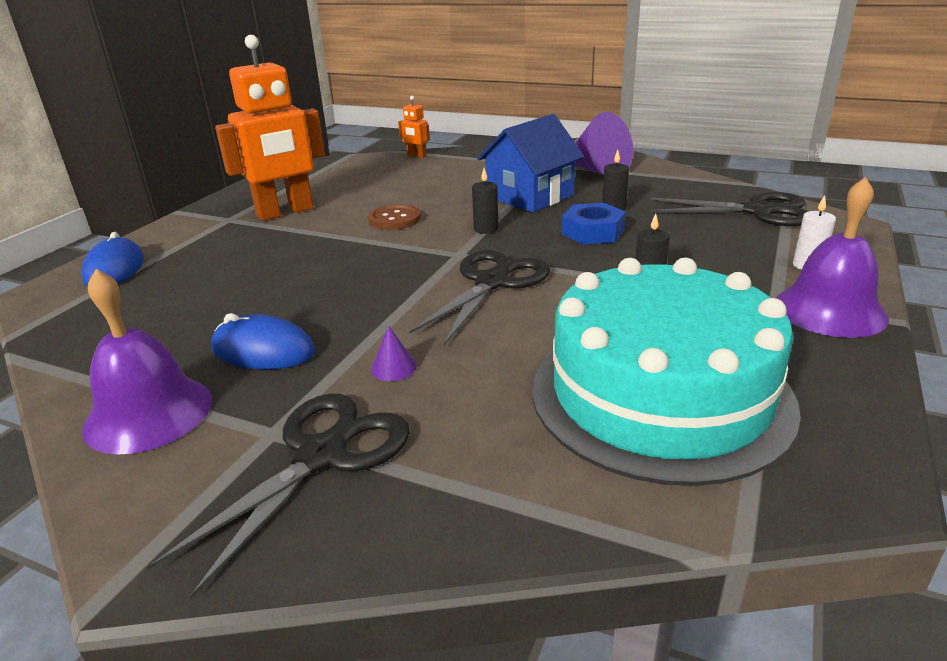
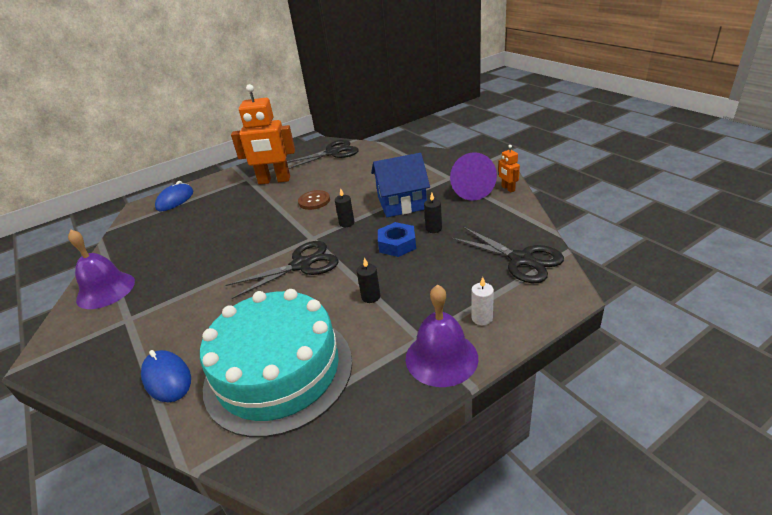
camera: 35 degrees right, 5 degrees up
(263, 350) = (171, 272): blue mouse -> blue mouse (167, 378)
(321, 456) = (128, 339): black scissors -> black scissors (332, 153)
(393, 367) = (201, 303): purple cone -> none
(416, 156) = (385, 150): orange robot -> orange robot (508, 188)

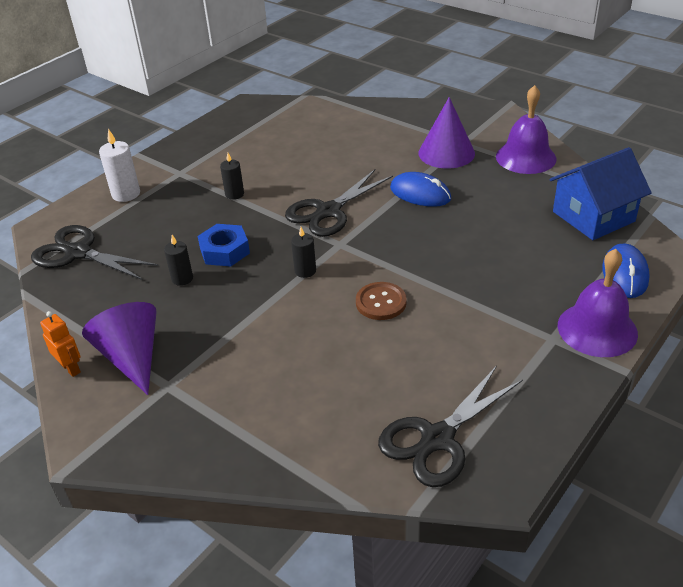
camera: 160 degrees right, 5 degrees up
(155, 309) = (446, 153): none -> purple cone
(167, 378) = (373, 120): blue mouse -> blue mouse (420, 194)
(274, 180) = (493, 339): orange robot -> none
(278, 371) = (287, 137): turquoise cake -> none
(402, 203) = (237, 316): blue house -> blue house (593, 216)
(441, 358) = (160, 164): purple bell -> purple bell (597, 329)
(482, 318) = (126, 194): white candle -> white candle, size x1.52

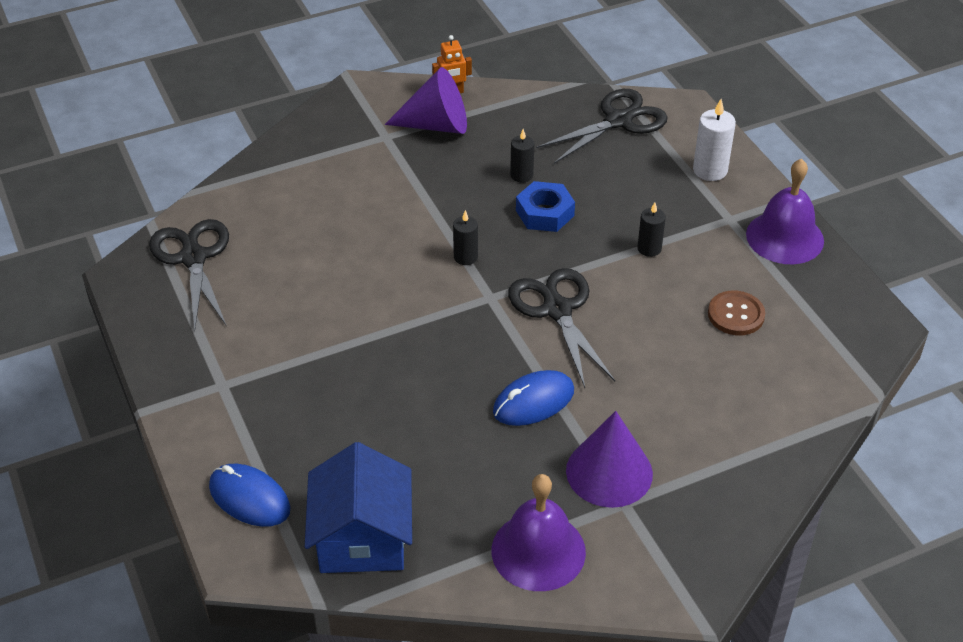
camera: 115 degrees right, 5 degrees up
(381, 302) = (374, 290): brown button -> brown button (736, 315)
(597, 329) = (202, 423): purple bell -> purple bell (785, 237)

